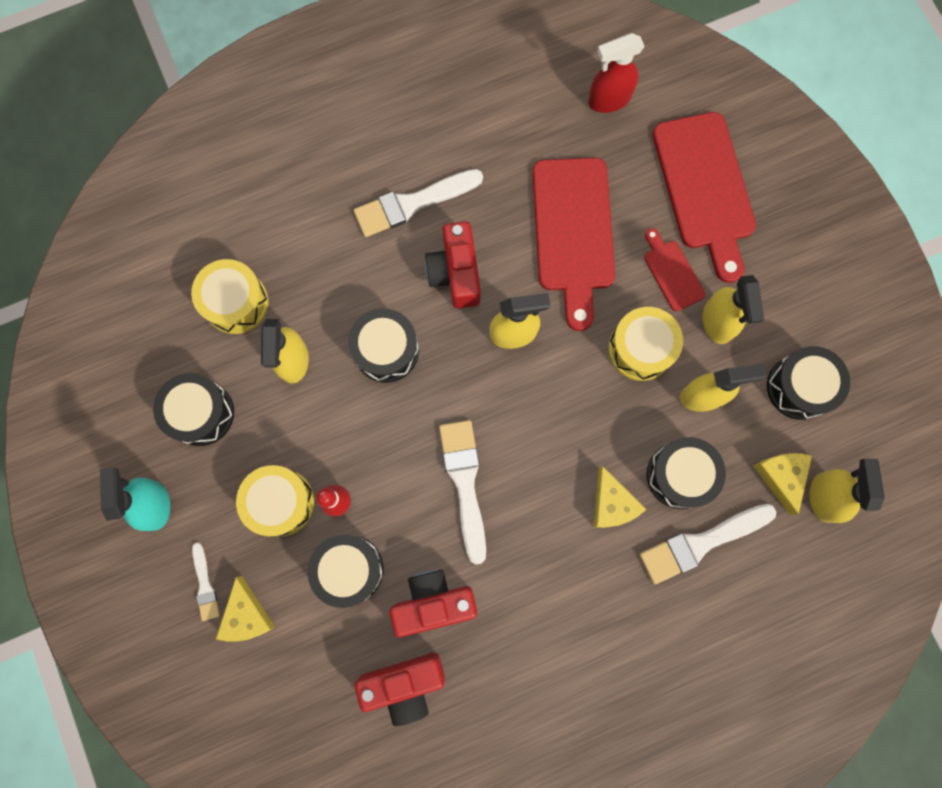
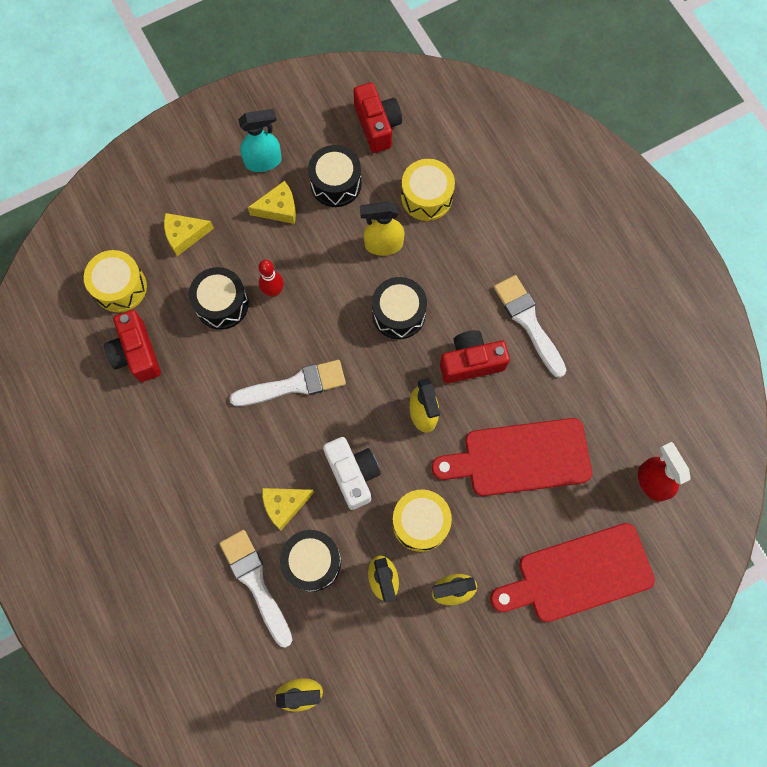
camera: 85 degrees right, 5 degrees down
(205, 585) = (206, 203): white brush -> none
(281, 502) = (270, 249): yellow drum -> yellow drum (120, 287)
(433, 602) = (199, 369): red camera -> red camera (377, 125)
(580, 421) = (352, 474): none -> white camera
(672, 272) = (493, 547): red cutting board -> none
(781, 477) = (317, 653): yellow cheese -> yellow cheese (278, 208)
(799, 387) = (399, 668): black drum -> none

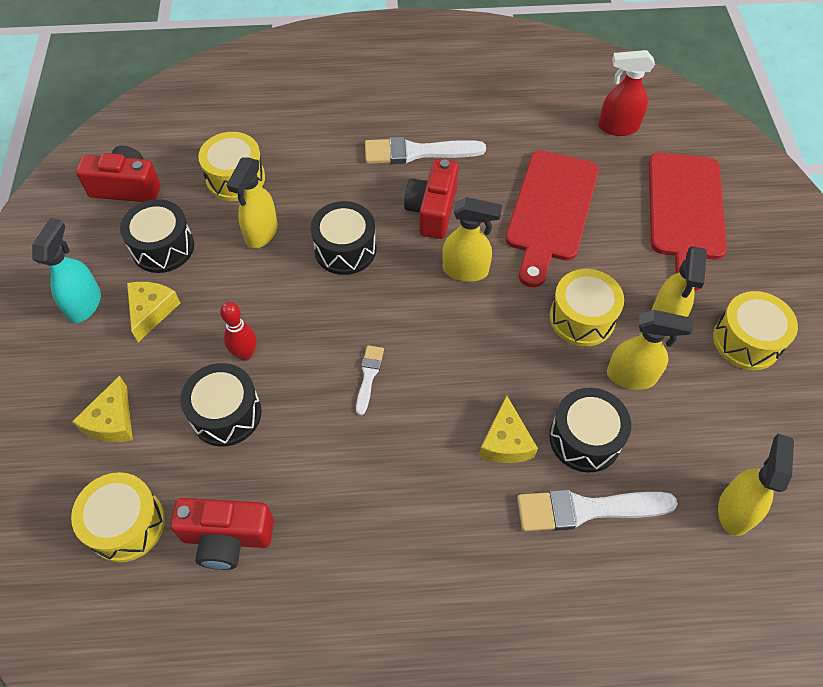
camera: 65 degrees left, 15 degrees down
(294, 385) = (369, 376): white brush -> white brush, size x0.53
(352, 474) = (501, 359): white camera -> none
(461, 664) = (746, 341): none -> yellow drum

